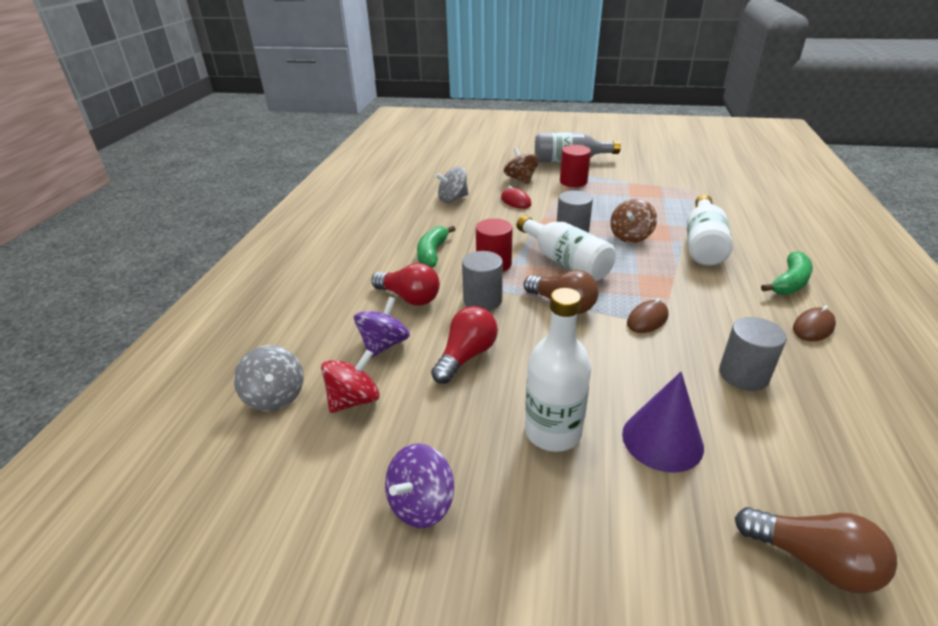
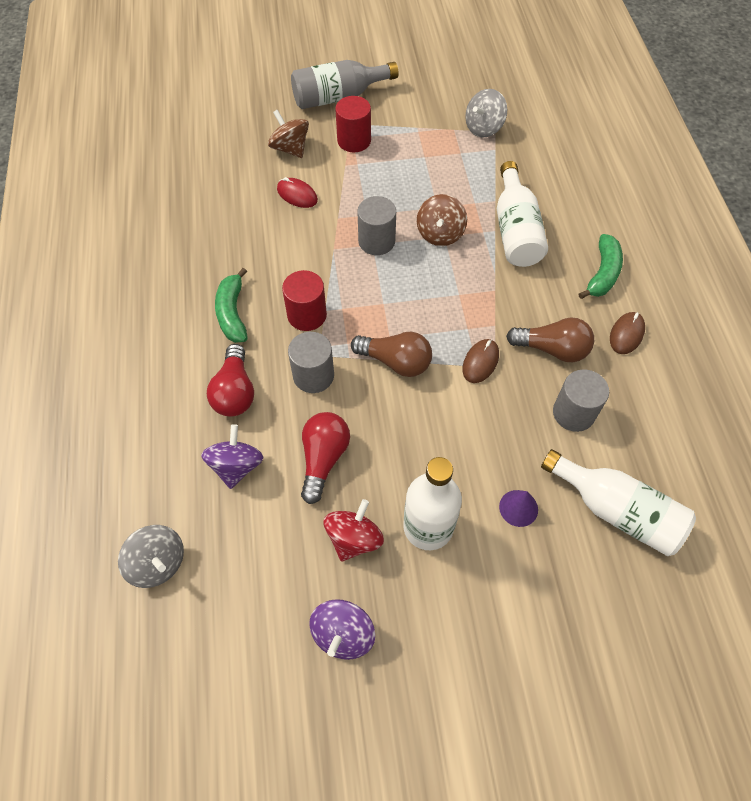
camera: 20 degrees left, 25 degrees up
(354, 400) = (237, 544): red spinning top -> red spinning top (354, 538)
(409, 298) = (235, 392): red light bulb -> red light bulb turned 75 degrees clockwise
(452, 199) = (219, 206): grey spinning top -> grey spinning top (483, 128)
(565, 262) = (382, 293): white bottle -> white bottle (617, 511)
(662, 440) = (518, 508): purple cone -> purple cone, size x0.58
(812, 560) = (637, 588): brown light bulb -> brown light bulb (552, 349)

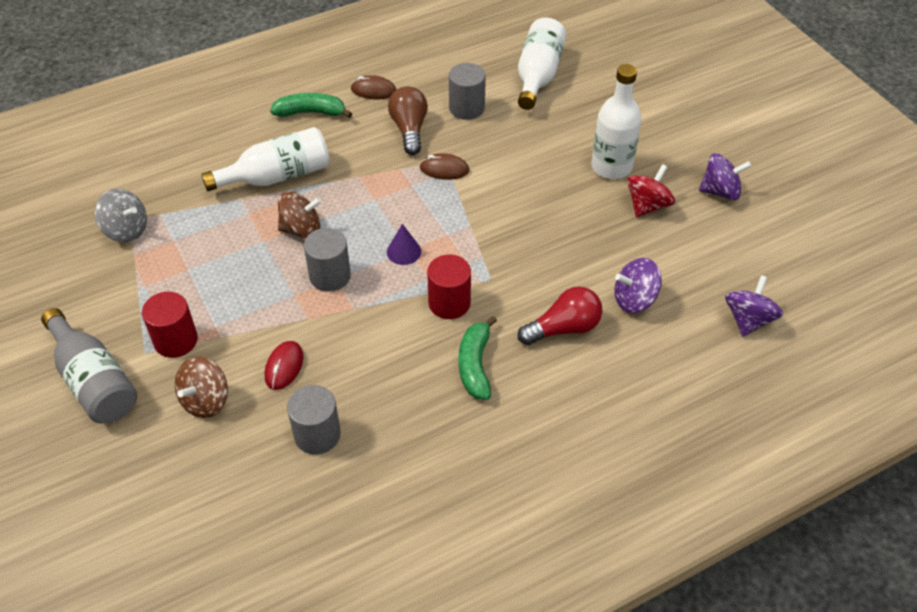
camera: 110 degrees left, 10 degrees down
(158, 563) = (748, 319): grey spinning top -> purple spinning top
(232, 313) = (475, 365): green banana -> green banana turned 120 degrees clockwise
(313, 375) = (515, 276): grey cylinder -> grey cylinder (317, 435)
(323, 459) = (593, 243): red light bulb -> none
(354, 538) = (647, 205): red spinning top -> red spinning top turned 120 degrees clockwise
(395, 361) = (471, 223): brown light bulb -> none
(518, 508) = (566, 123): purple cone -> purple cone (404, 251)

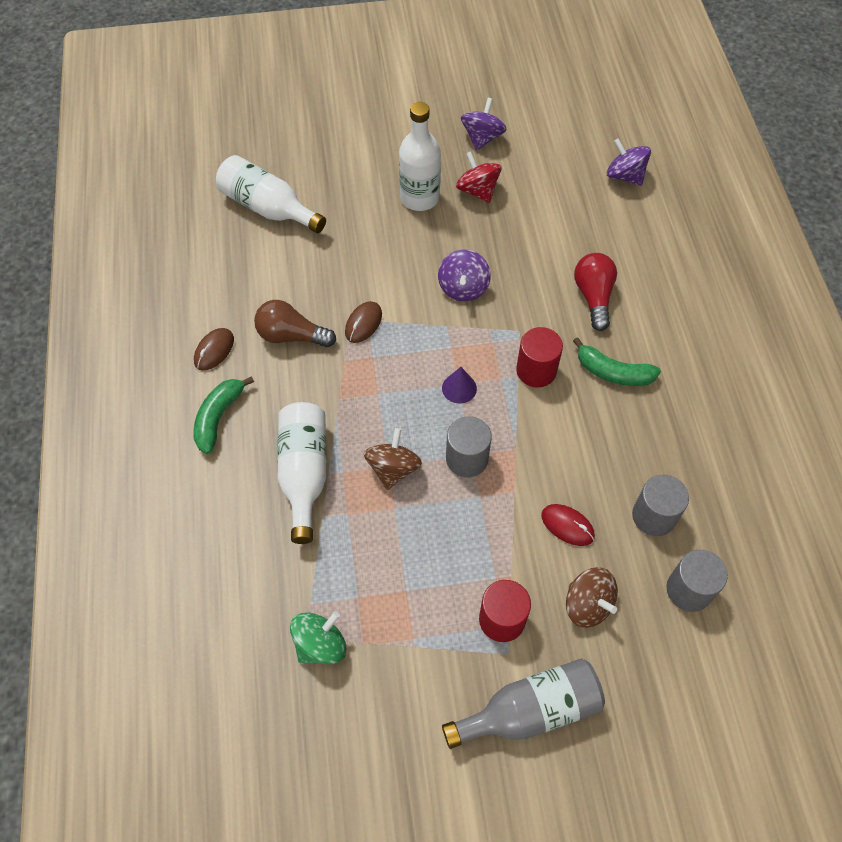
camera: 70 degrees left, 10 degrees up
(126, 230) = (320, 644): grey spinning top -> green spinning top
(466, 108) = (285, 279): grey cylinder -> grey cylinder (689, 590)
(634, 299) = (579, 238): purple spinning top -> purple spinning top (463, 288)

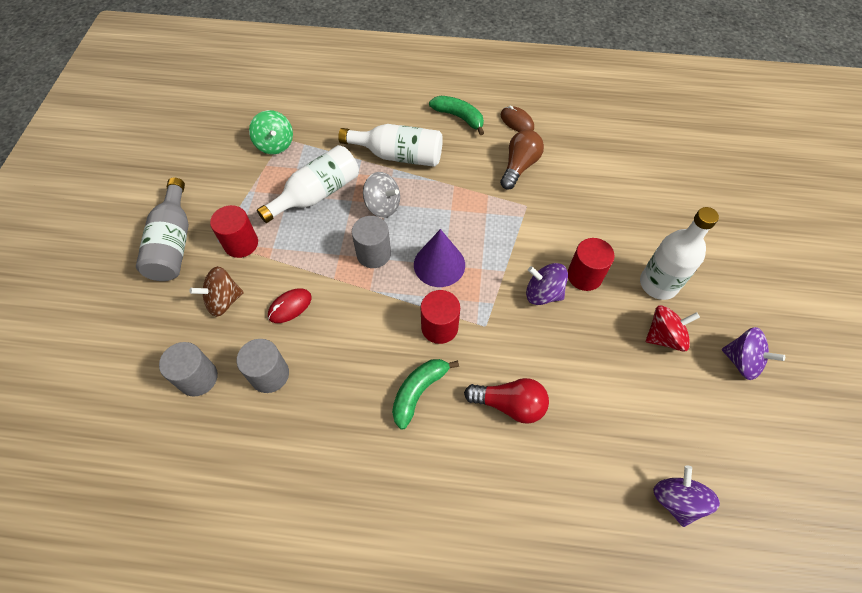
camera: 105 degrees right, 0 degrees up
(268, 208) = (656, 171): white bottle -> white bottle (317, 194)
(363, 323) = (520, 213): brown mouse -> none
(393, 468) = (383, 206): brown spinning top -> grey spinning top
(430, 256) = (584, 276): none -> red cylinder
(459, 388) = (439, 264): purple cone -> purple cone, size x1.73
(625, 176) = (676, 500): purple spinning top -> purple spinning top turned 60 degrees counterclockwise

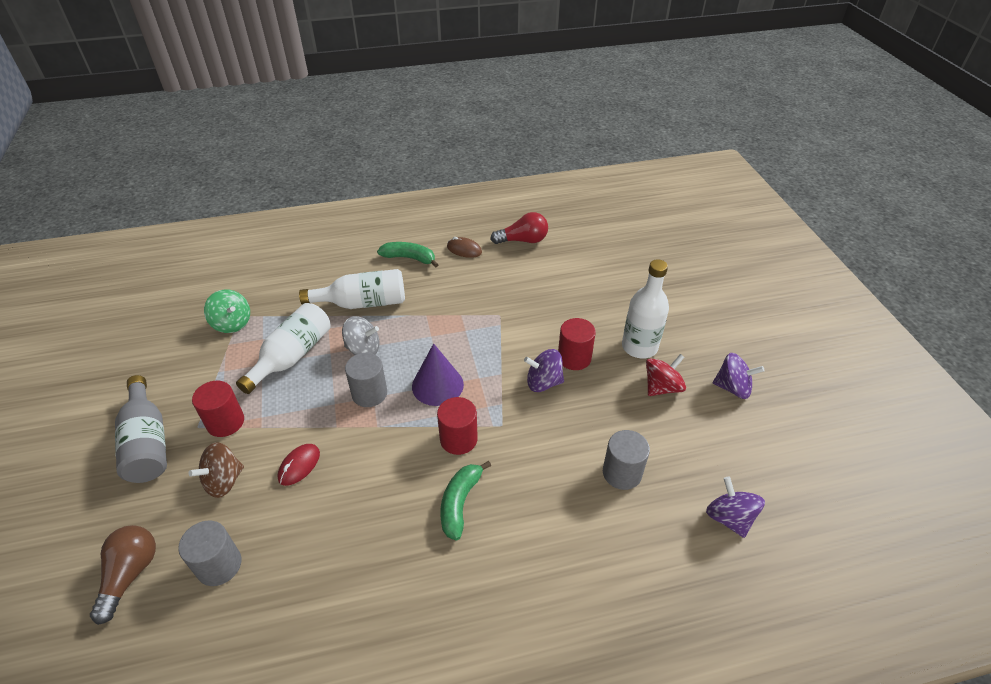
camera: 20 degrees left, 15 degrees down
(269, 374) = (299, 536): grey cylinder -> grey cylinder (622, 473)
(509, 404) = (551, 486): red light bulb -> red light bulb (523, 240)
(519, 166) = (480, 285): brown light bulb -> brown light bulb (130, 575)

